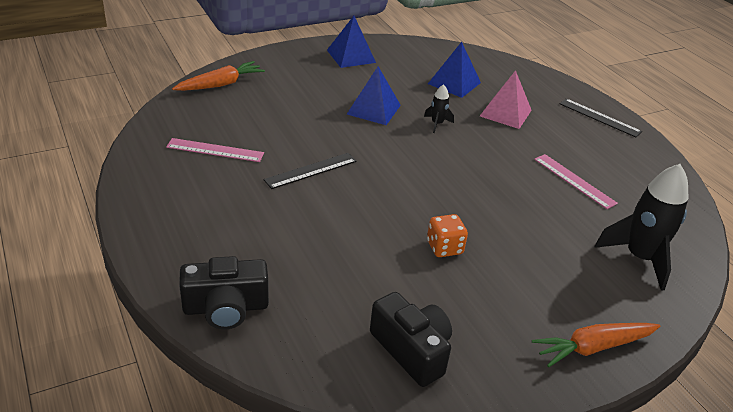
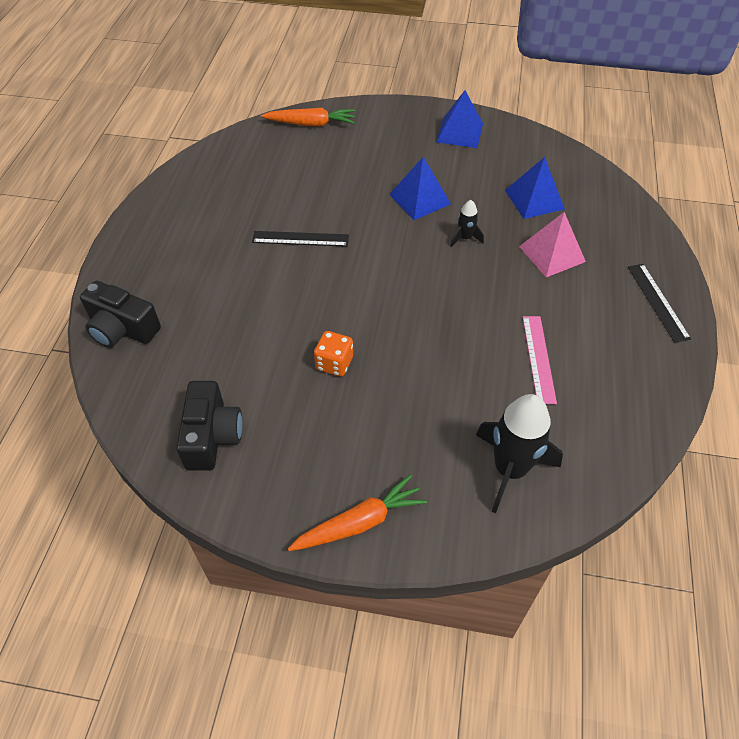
camera: 40 degrees right, 15 degrees up
(215, 150) = (245, 188): pink ruler -> none
(593, 347) = (360, 522): orange carrot -> orange carrot turned 135 degrees clockwise

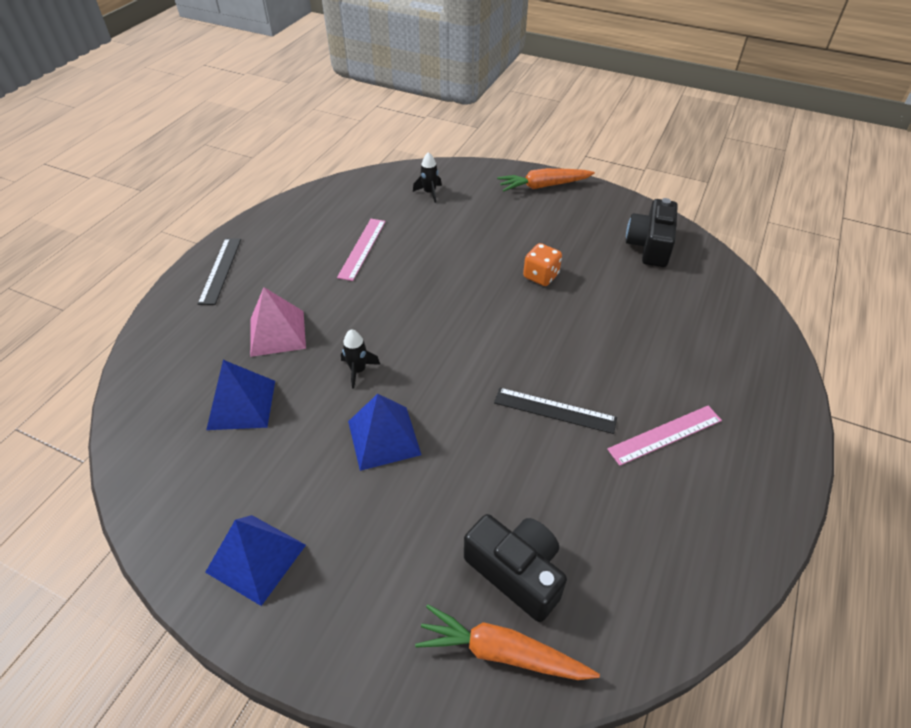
camera: 165 degrees left, 5 degrees down
(122, 329) = (754, 343): black camera -> black camera (516, 572)
(215, 238) = (665, 434): none -> pink ruler
(510, 469) = (429, 193): black rocket -> black rocket, size x0.48

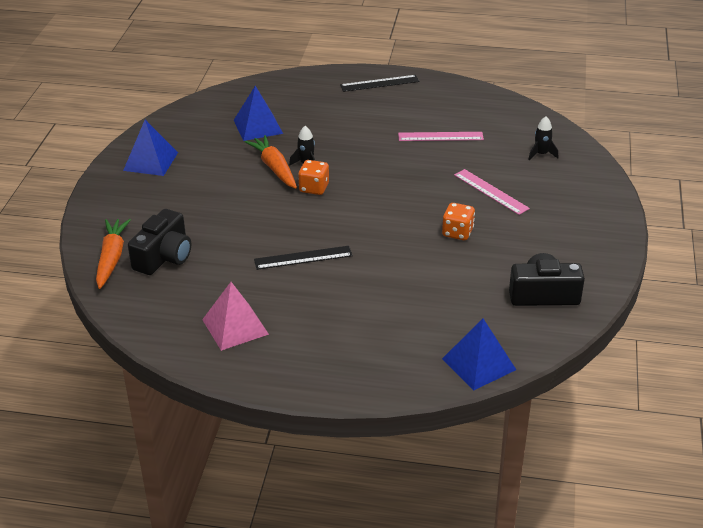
camera: 75 degrees right, 10 degrees down
(277, 333) = (327, 123): pink pyramid -> pink pyramid (235, 326)
(384, 437) = (251, 187): blue pyramid -> blue pyramid (479, 364)
(415, 373) = (314, 188): none -> orange dice
(543, 186) = (600, 217): orange carrot -> orange carrot (274, 168)
(554, 410) = (303, 257): black ruler -> black ruler turned 75 degrees clockwise
(665, 434) = (299, 315): pink ruler -> pink ruler (491, 191)

